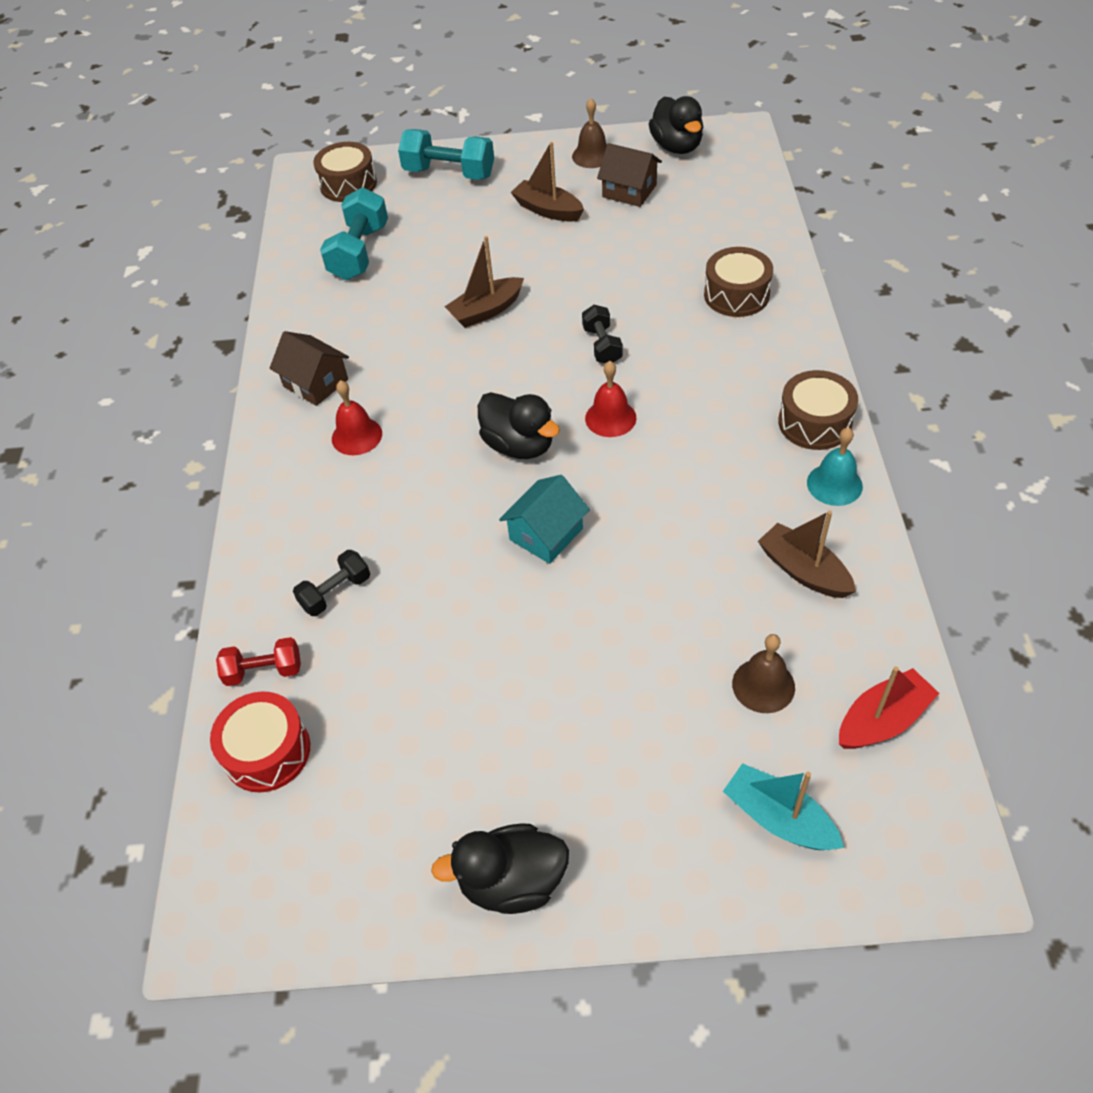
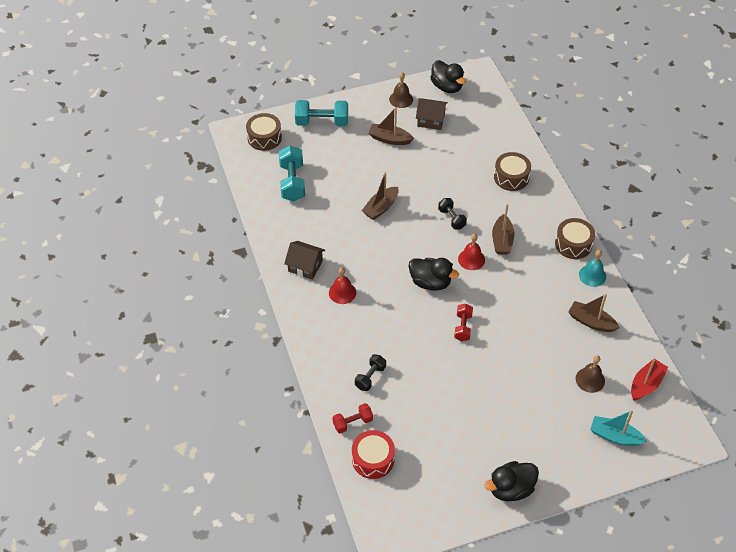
camera: 20 degrees left, 0 degrees up
(546, 534) = (463, 327): turquoise house -> red dumbbell
(680, 395) = (502, 240): none -> brown boat

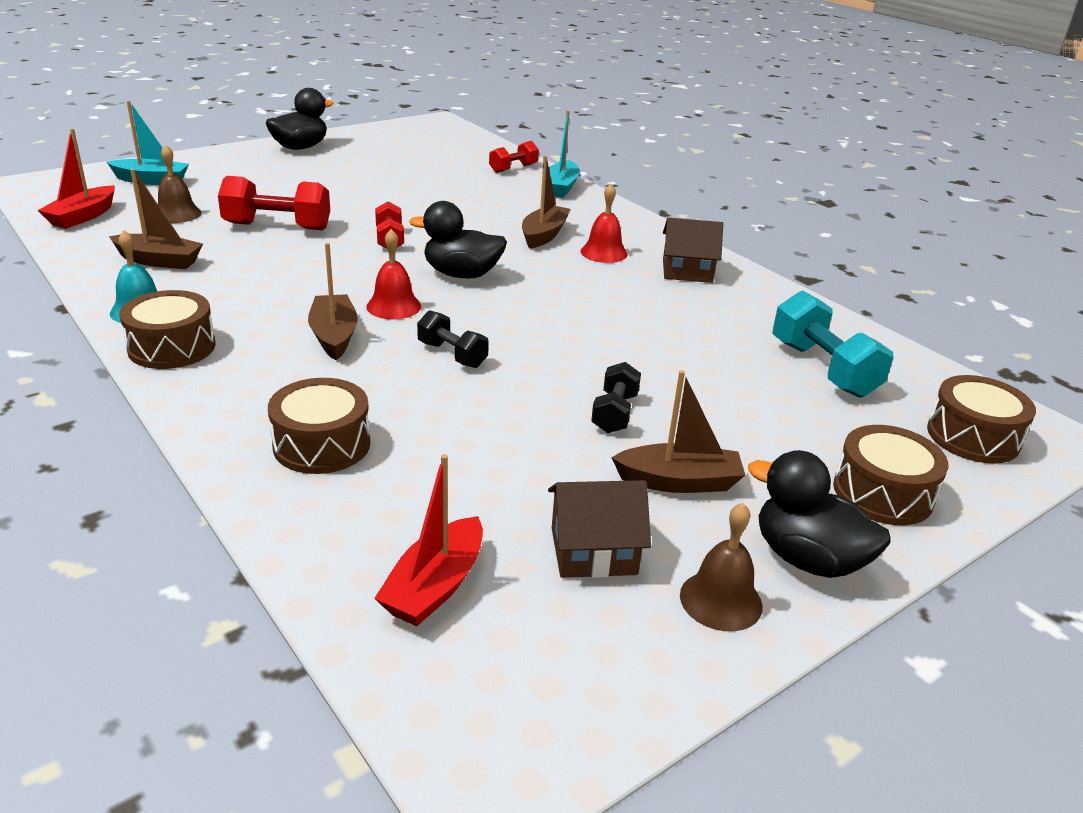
camera: 160 degrees right, 20 degrees down
(322, 122) = (882, 493): turquoise dumbbell -> brown drum
(330, 384) = (561, 187): none -> turquoise boat
(370, 377) = (511, 195): black dumbbell -> black dumbbell (614, 413)
(373, 459) = (474, 152): red drum -> none
(381, 208) = (610, 353): brown boat -> brown boat (544, 235)
(447, 87) = (593, 680): black duck -> black duck (808, 559)
(482, 118) = (435, 586): none -> red boat
(528, 353) = (277, 226): none -> red dumbbell

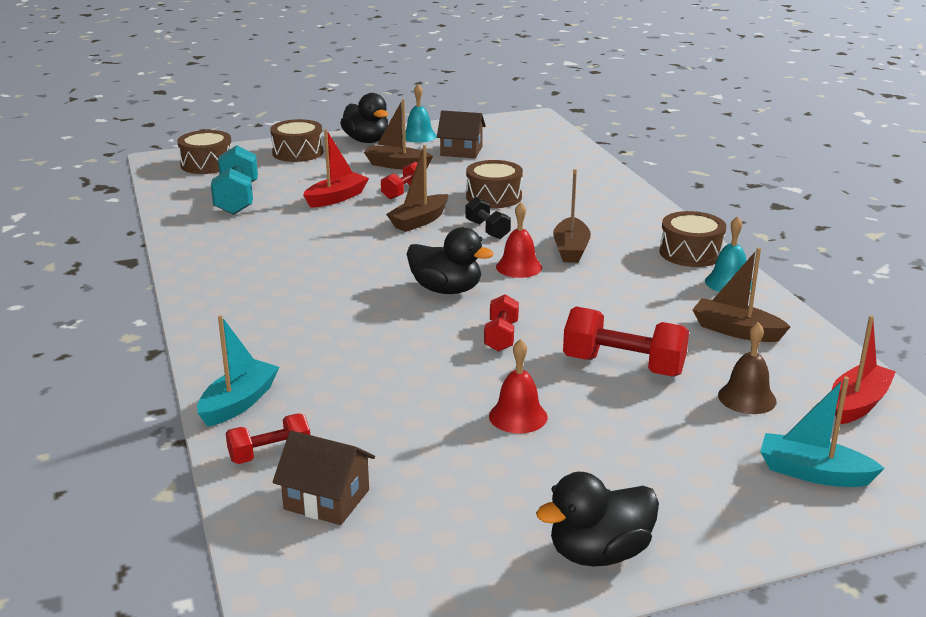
camera: 160 degrees left, 5 degrees down
(322, 444) = (583, 195): brown drum -> brown drum (494, 197)
(435, 586) = (537, 150): red boat -> red boat (336, 198)
(544, 235) = (331, 327): brown boat -> brown boat (419, 221)
(604, 252) = (289, 300): red bell -> red bell (518, 416)
(614, 413) = (403, 192): black dumbbell -> red dumbbell
(687, 271) = (232, 274): brown house -> brown house (326, 499)
(721, 600) = (419, 136): brown bell -> turquoise bell

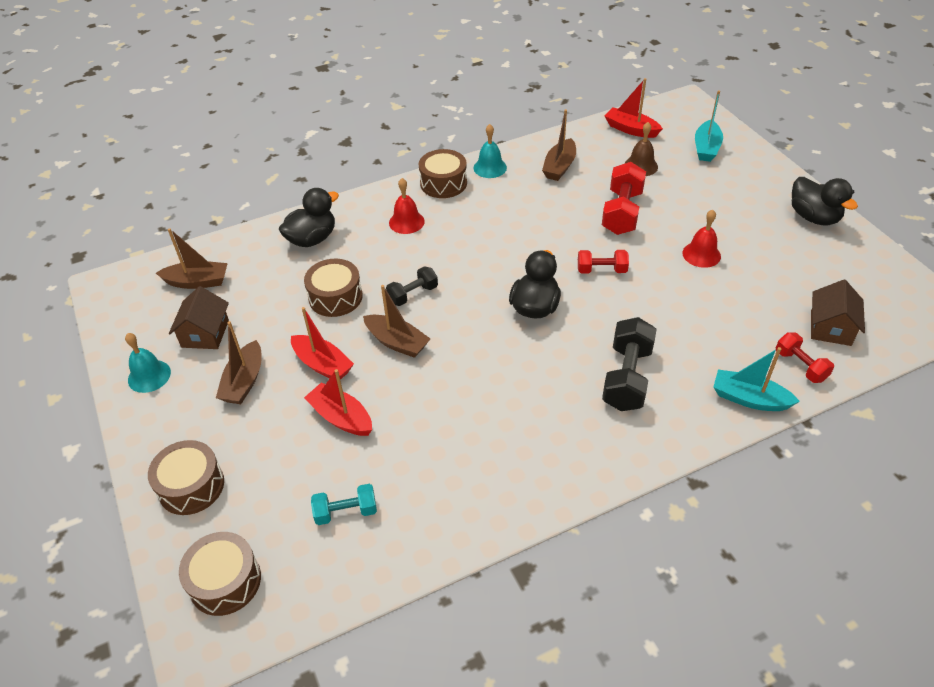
camera: 95 degrees left, 20 degrees up
(237, 199) = (346, 512): turquoise dumbbell -> turquoise dumbbell, size x0.59
(313, 330) = (627, 378): none -> black dumbbell
(366, 141) = (157, 423): black duck -> black duck (312, 239)
(403, 192) = (323, 365): red dumbbell -> red boat
(519, 267) = (484, 270): red bell -> red bell (406, 222)
(571, 249) = (446, 243): brown boat -> brown boat (197, 282)

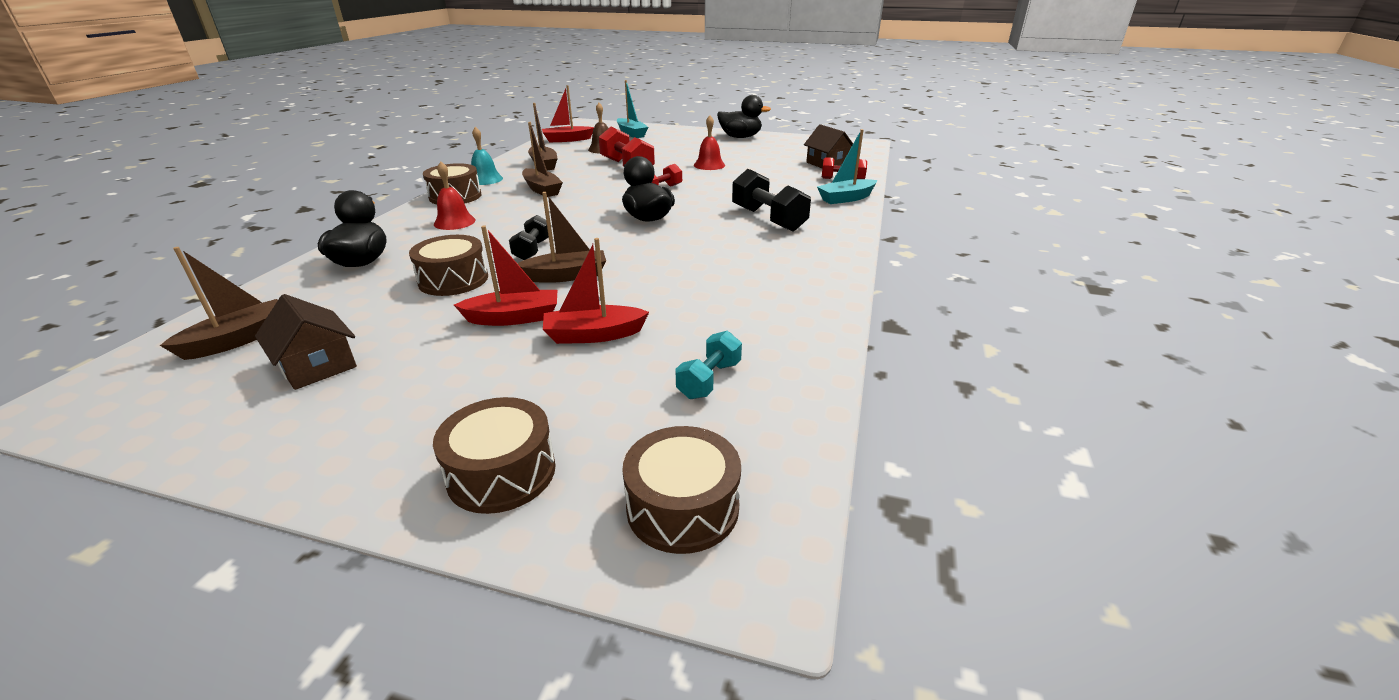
camera: 50 degrees left, 15 degrees down
(149, 376) = (275, 433): turquoise bell -> none
(244, 381) = (436, 369): brown boat -> brown boat (542, 189)

